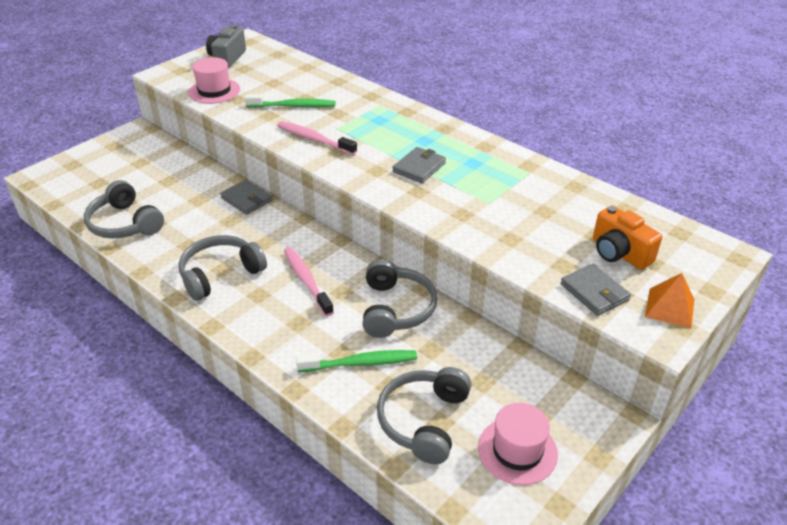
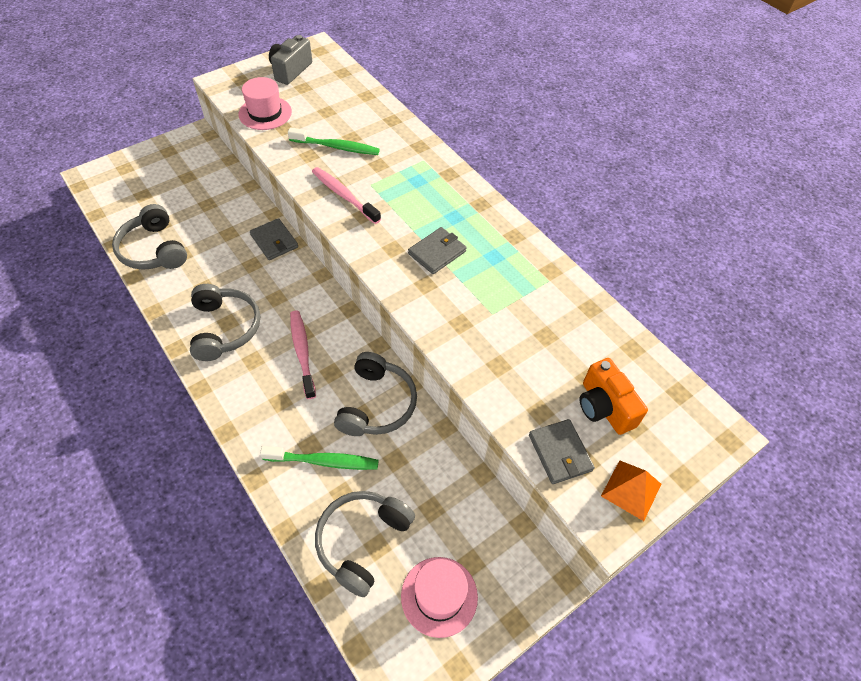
camera: 10 degrees right, 15 degrees up
(220, 274) = (224, 328): grey headphones -> grey headphones turned 105 degrees clockwise

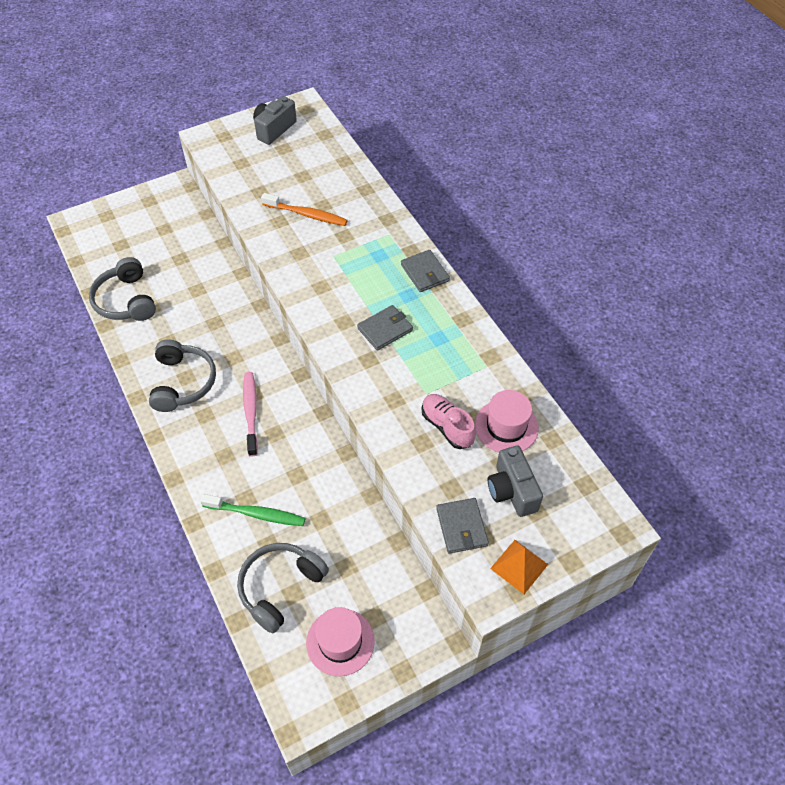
camera: 10 degrees right, 0 degrees up
(265, 113) = (243, 174): pink hat -> pink hat (506, 426)
(274, 241) = (239, 301): grey wallet -> grey wallet (425, 273)
(336, 147) = (307, 214): green toothbrush -> orange toothbrush
(344, 195) = (306, 265): pink toothbrush -> none
(376, 404) = (312, 467): grey headphones -> none
(521, 346) = (447, 426): none -> pink shoe
(604, 407) = (512, 490): orange camera -> grey camera

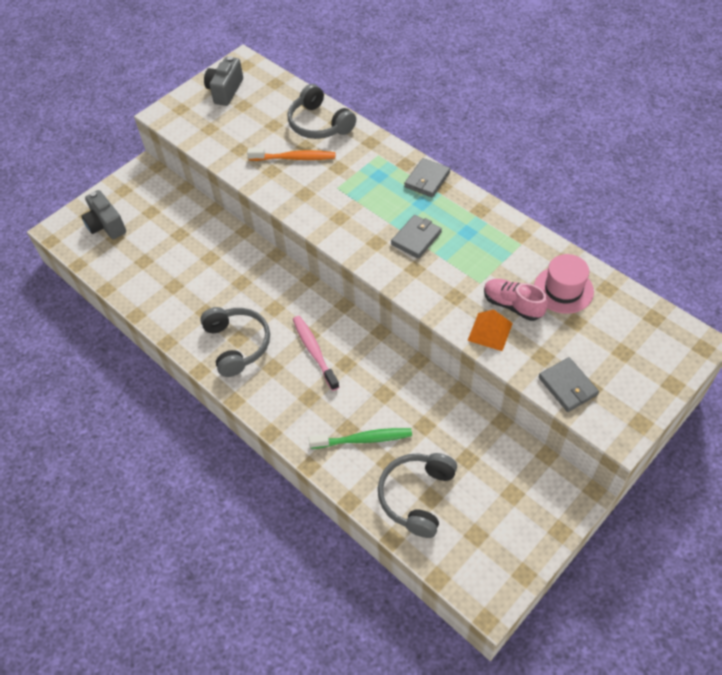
camera: 15 degrees left, 0 degrees up
(126, 300) = (146, 287): grey headphones -> grey headphones (319, 124)
(340, 642) = (493, 525): pink hat -> none
(425, 273) = (427, 179): grey wallet -> grey wallet turned 75 degrees clockwise
(512, 490) = (595, 342): grey camera -> grey camera (106, 225)
(519, 566) = (632, 403): orange pyramid -> orange pyramid (490, 331)

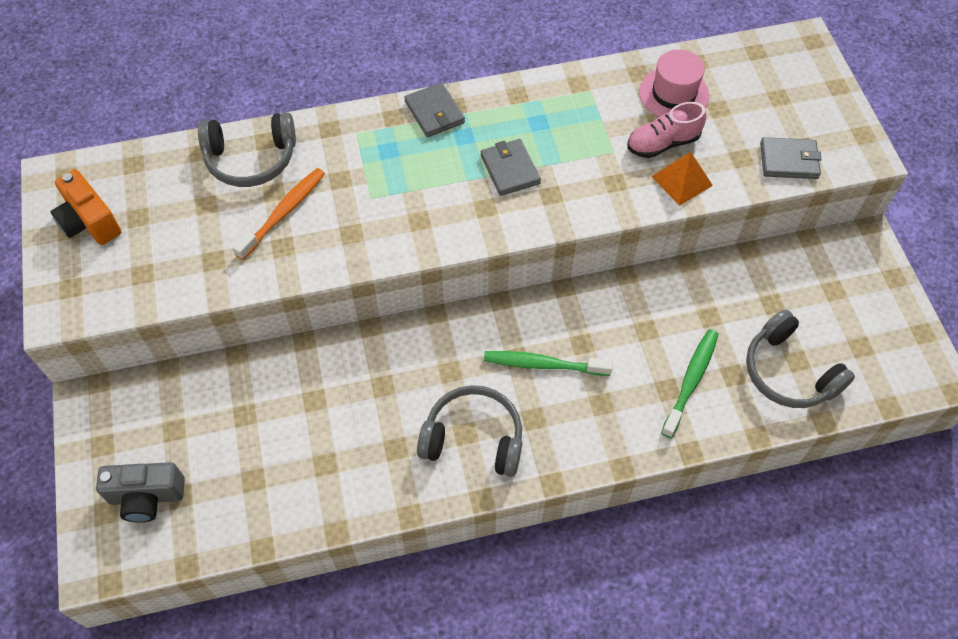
camera: 60 degrees left, 5 degrees up
(225, 91) = (90, 222): grey camera -> orange camera
(314, 351) = (543, 364): pink toothbrush -> green toothbrush

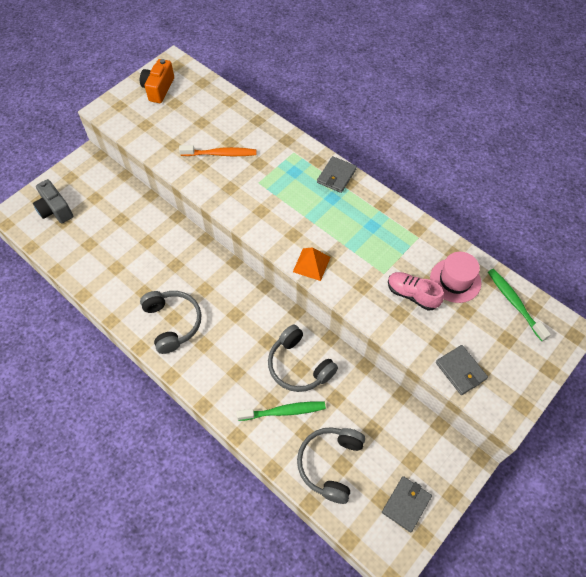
camera: 55 degrees right, 0 degrees up
(251, 159) = (242, 122): grey headphones -> grey headphones (299, 365)
(510, 169) = (328, 231): grey wallet -> grey wallet (406, 504)
(543, 364) = (240, 329): green toothbrush -> green toothbrush (514, 303)
(682, 181) = (393, 319): orange pyramid -> orange pyramid (311, 264)

